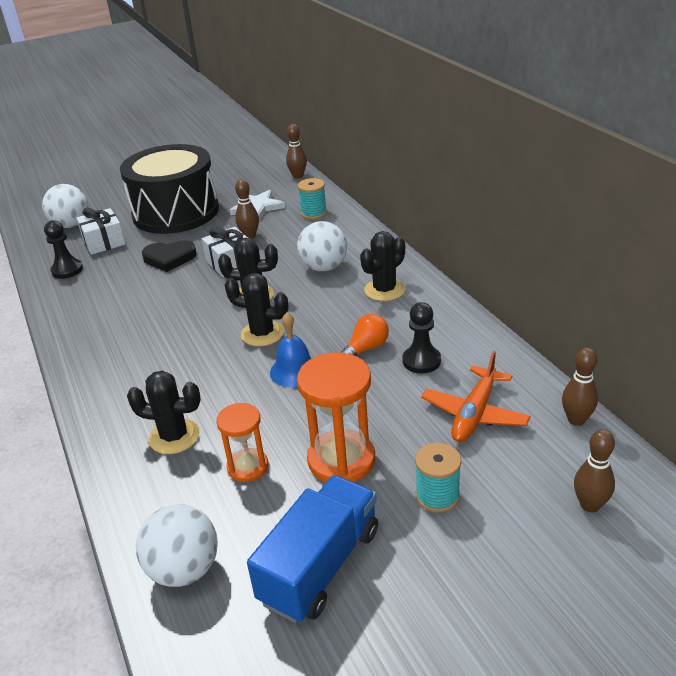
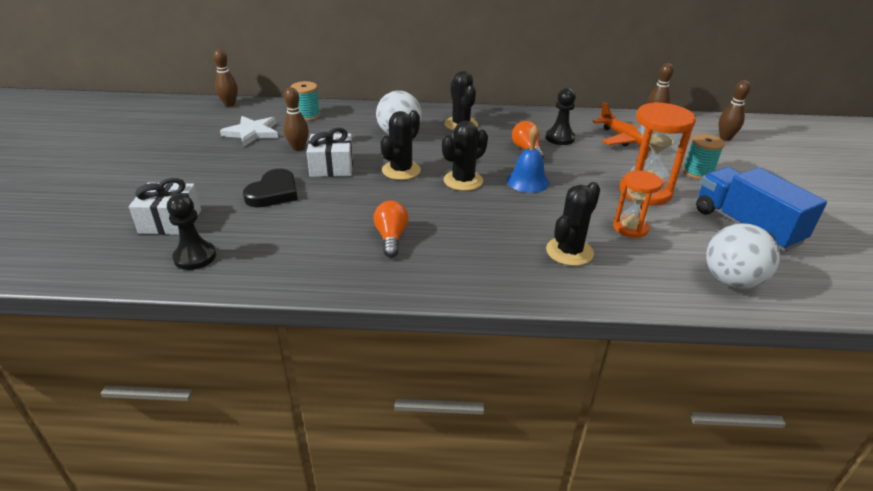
camera: 65 degrees left, 0 degrees up
(71, 225) = (85, 235): white ball -> none
(138, 334) = (391, 237): none -> orange light bulb
(176, 212) = (184, 169): black drum -> none

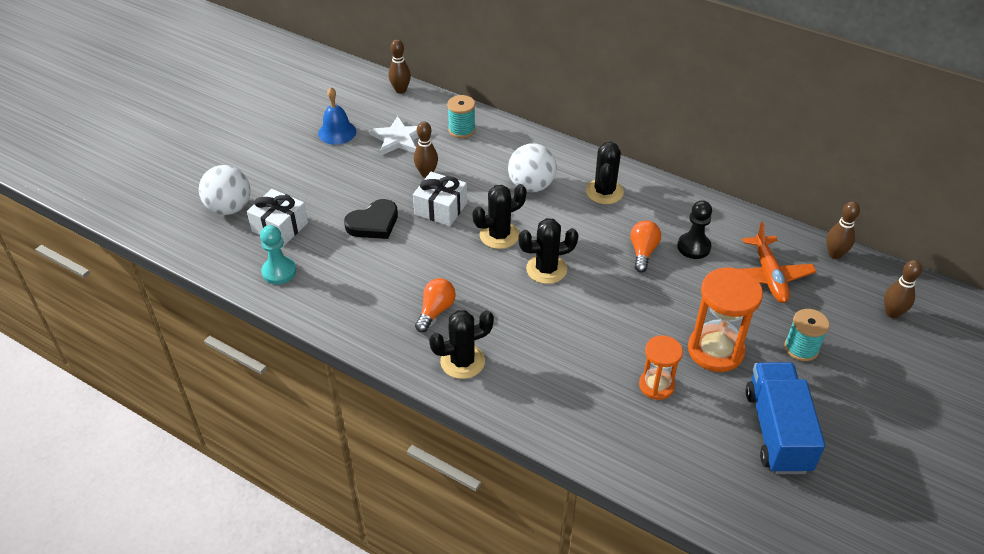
camera: 30 degrees right, 10 degrees up
(195, 257) = (279, 272): black pawn -> turquoise pawn
(527, 181) = (608, 292): blue bell -> blue bell (337, 132)
(569, 252) = (574, 387): black cactus -> black cactus (462, 361)
(731, 281) = (693, 479): white ball -> white ball (229, 208)

